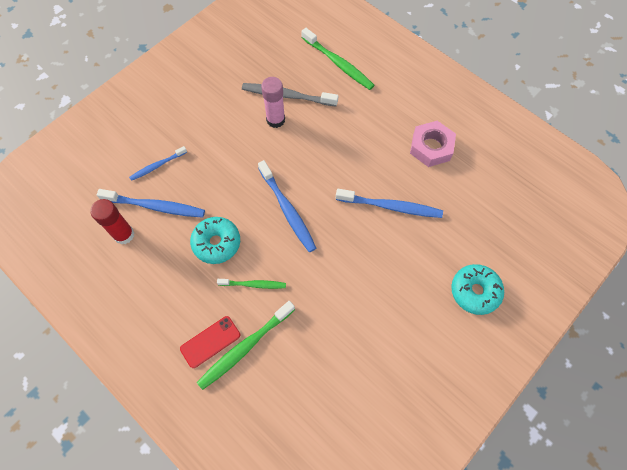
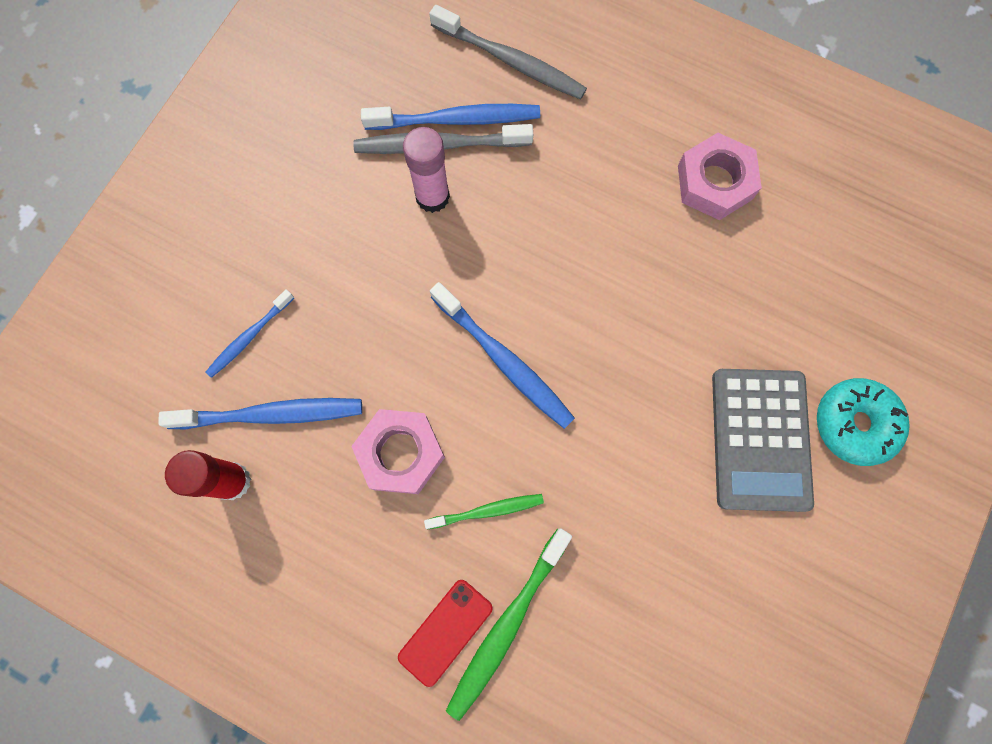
camera: 15 degrees left, 10 degrees up
(216, 243) = (400, 453): turquoise donut -> pink nut
(338, 63) = (510, 61): green toothbrush -> grey toothbrush
(390, 206) = (676, 309): blue toothbrush -> blue toothbrush (456, 120)
(418, 286) = (760, 439): none -> grey calculator

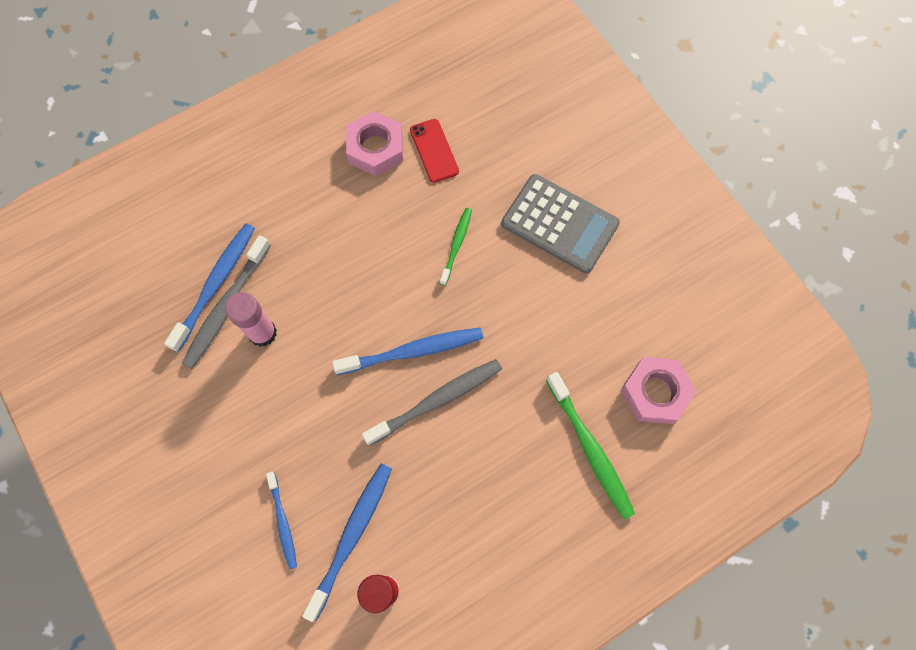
camera: 60 degrees left, 5 degrees down
(400, 453) = (435, 457): pink nut -> pink nut (655, 392)
(445, 632) = (573, 492): red phone -> red phone (434, 151)
(487, 511) = (508, 420): green toothbrush -> green toothbrush (456, 245)
(510, 61) = (197, 223): grey toothbrush -> grey toothbrush (436, 401)
(854, 424) = (581, 165): turquoise donut -> none

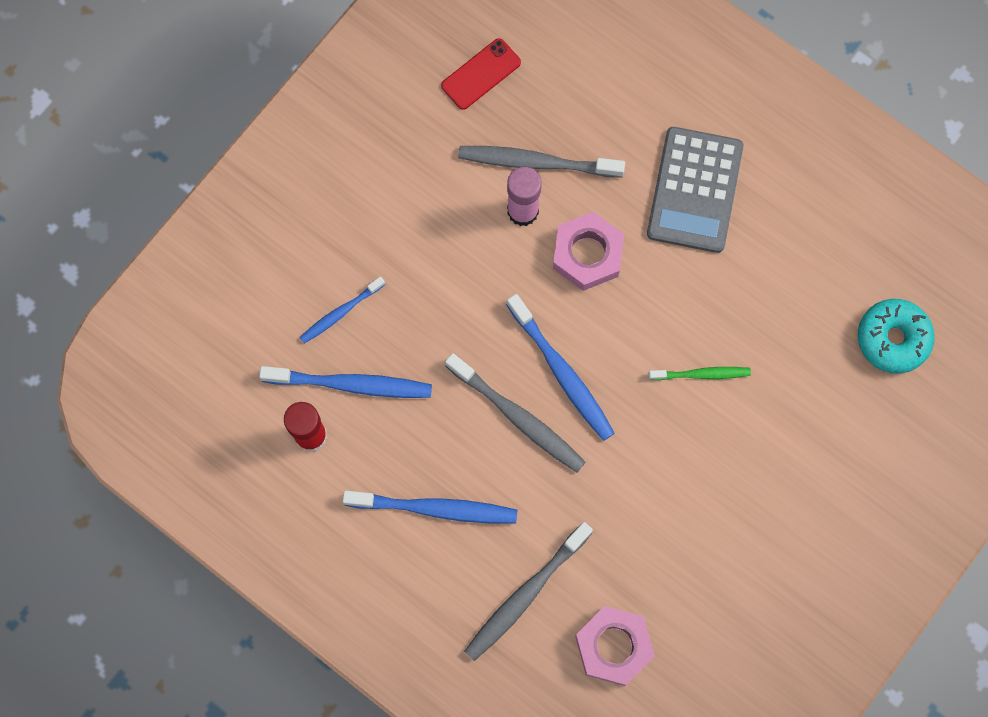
camera: 70 degrees right, 5 degrees up
(215, 285) = (556, 140): blue toothbrush -> blue toothbrush (434, 508)
(375, 148) = (784, 241): pink nut -> pink nut (587, 254)
(434, 151) = (808, 307): red phone -> red phone (481, 74)
(482, 104) = (892, 339): none -> turquoise donut
(559, 224) = (773, 480): grey calculator -> grey calculator (695, 190)
(590, 448) = (526, 594): green toothbrush -> grey toothbrush

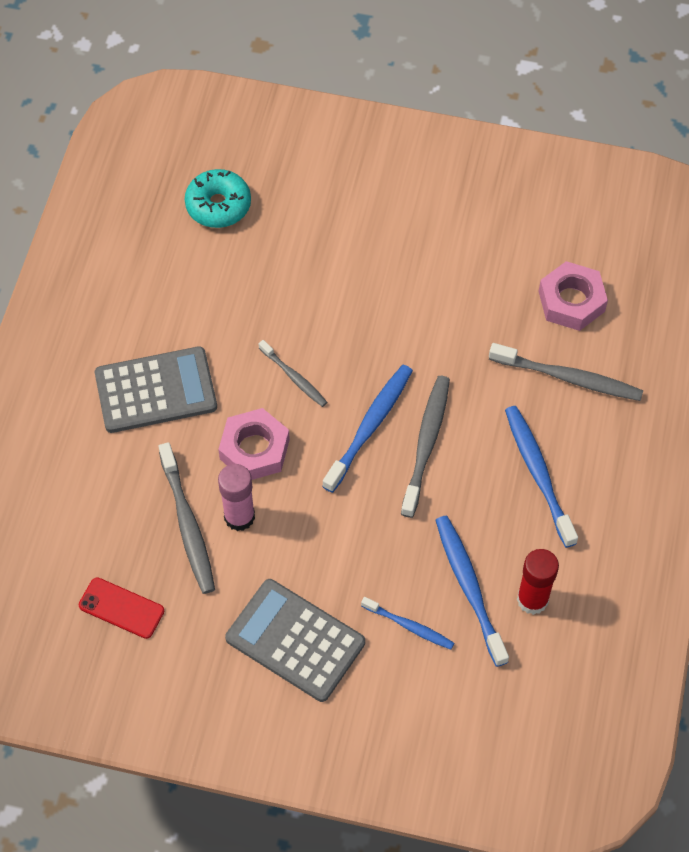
camera: 115 degrees left, 15 degrees down
(376, 208) = (295, 640): none -> grey calculator
(650, 325) = (294, 377): none -> grey toothbrush
(701, 374) = (317, 325): green toothbrush -> none

